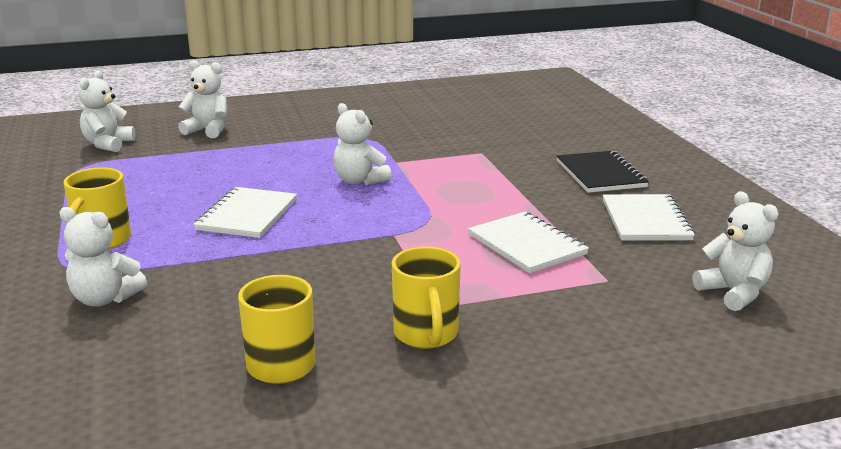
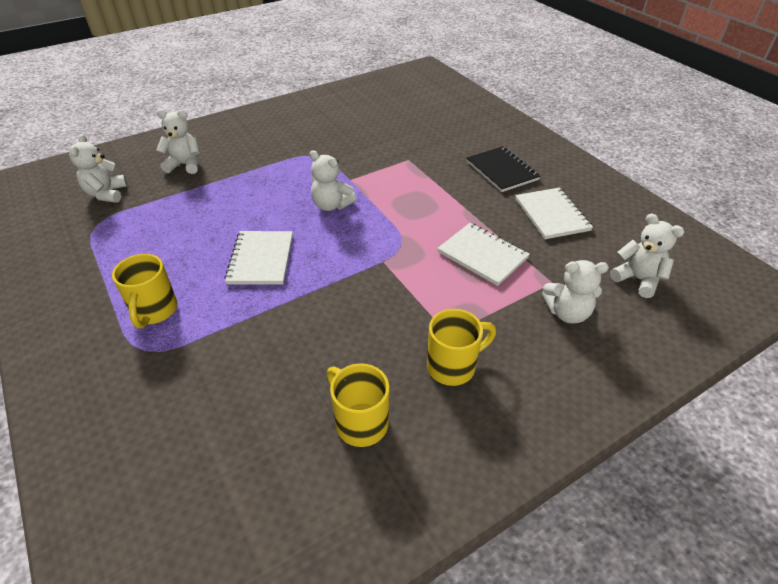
camera: 15 degrees left, 20 degrees up
(105, 299) = (188, 379): white teddy bear -> white teddy bear (567, 313)
(426, 335) = (453, 366): yellow mug -> yellow mug turned 90 degrees counterclockwise

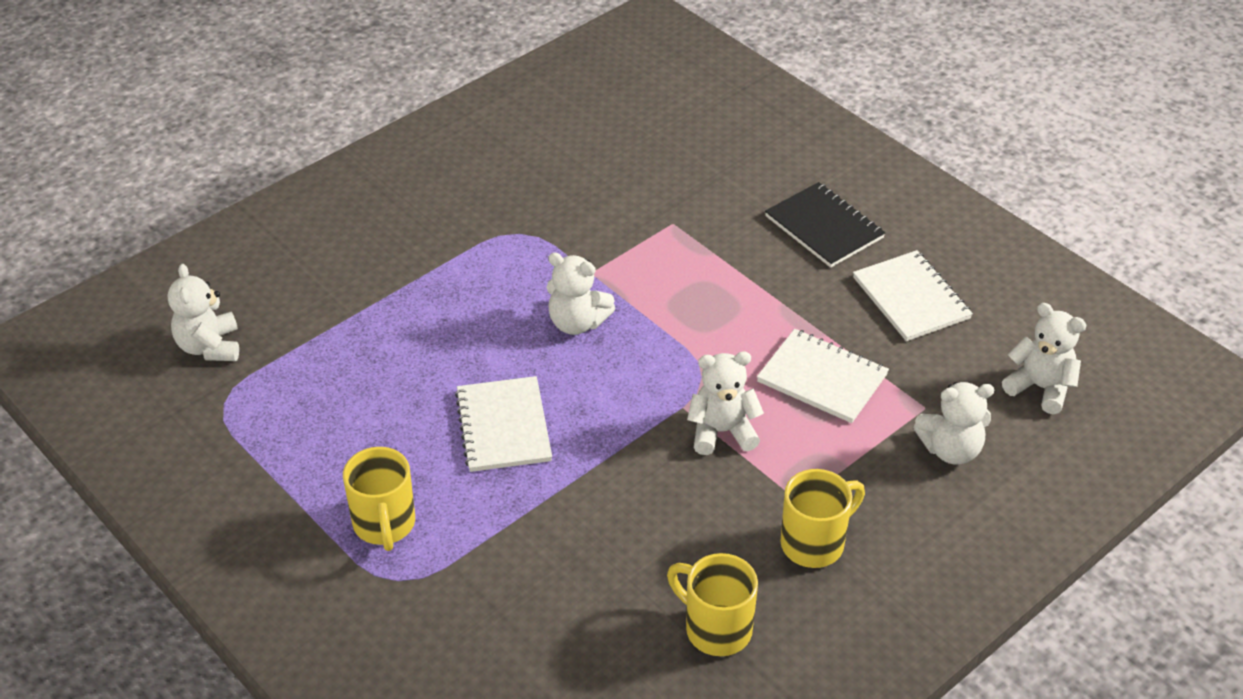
camera: 10 degrees left, 0 degrees up
(185, 165) = (311, 277): white teddy bear -> white teddy bear (722, 432)

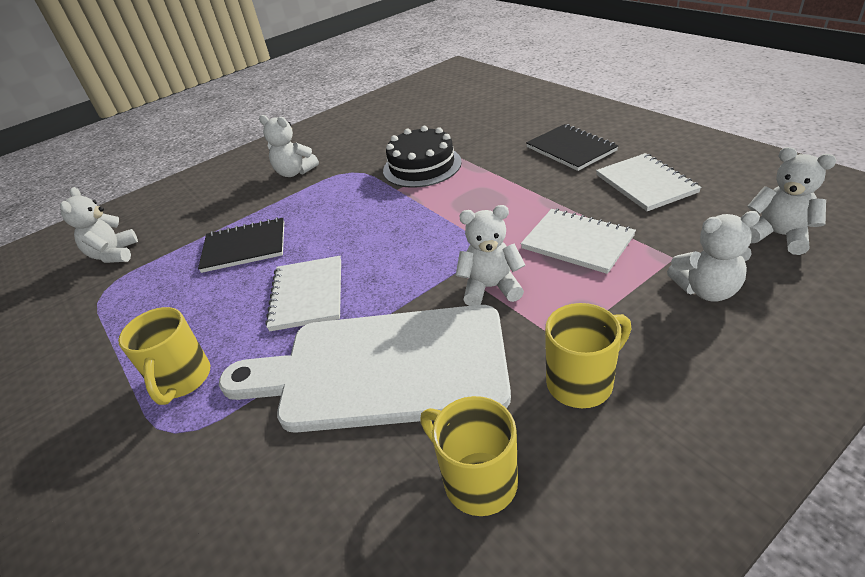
camera: 10 degrees right, 5 degrees down
(398, 350) = (244, 247): none -> black notebook
(577, 323) = (381, 220): white teddy bear -> white teddy bear (295, 172)
(610, 520) = (382, 368): none -> white cutting board
(621, 234) = (422, 166): none -> black cake

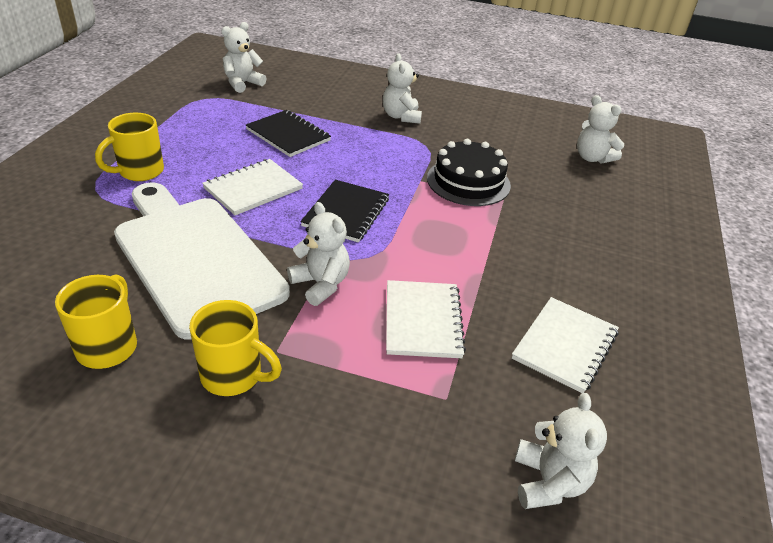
camera: 45 degrees right, 0 degrees up
(570, 149) = (584, 270): black notebook -> black notebook (346, 212)
(706, 290) = (408, 435): white teddy bear -> white teddy bear (592, 158)

